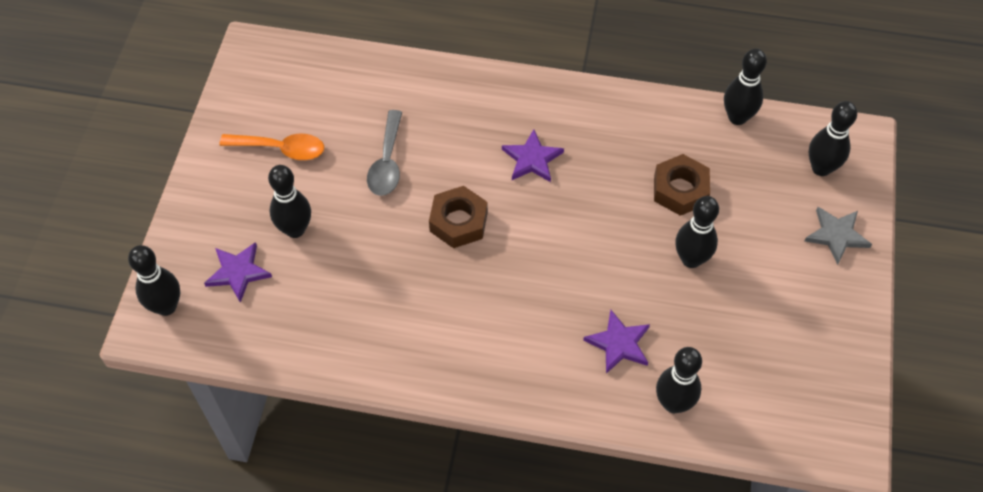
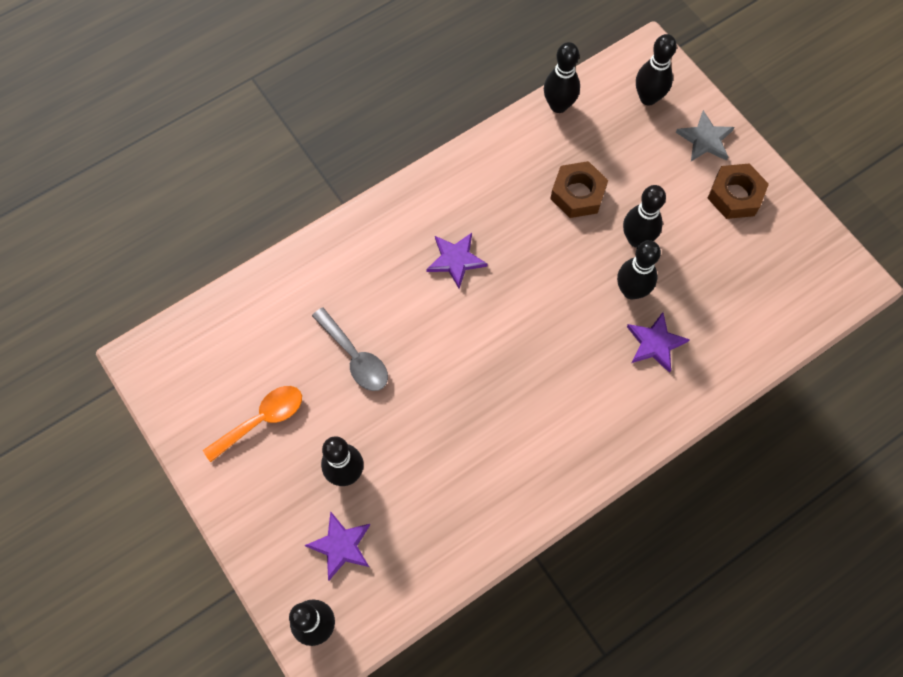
camera: 45 degrees left, 10 degrees up
(458, 222) = (457, 355): brown nut -> brown nut (735, 195)
(673, 403) = (730, 352): black bowling pin -> black bowling pin (631, 291)

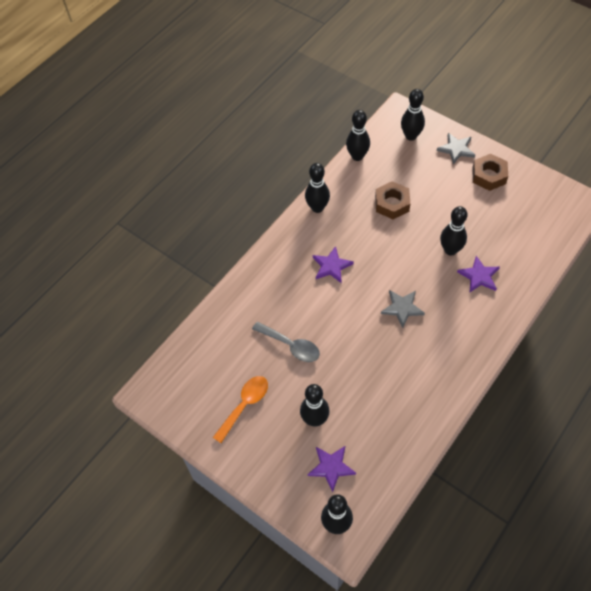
camera: 15 degrees left, 10 degrees down
(528, 354) = (402, 308): none -> grey star
(637, 239) = (440, 219): black bowling pin -> black bowling pin (317, 208)

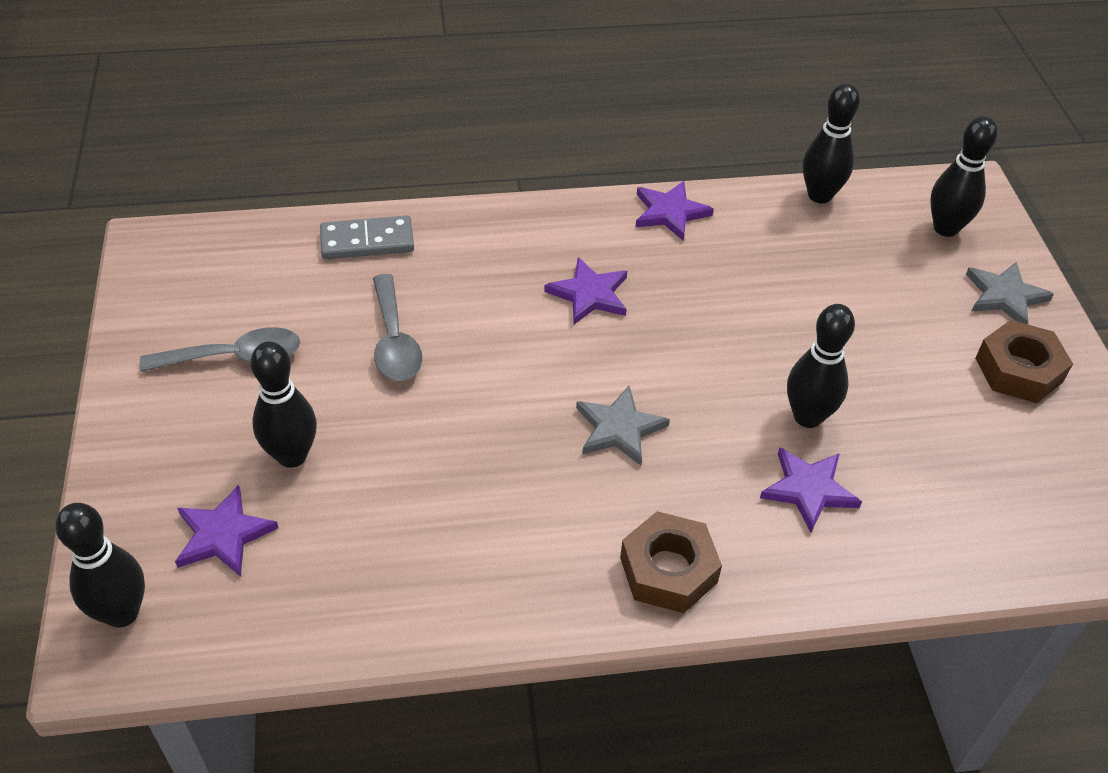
camera: 40 degrees right, 10 degrees down
(227, 316) = (367, 241): none -> grey domino
(244, 405) = (234, 357): orange spoon -> grey spoon
(317, 208) = (670, 213): black bowling pin -> purple star
(392, 204) = (793, 288): brown nut -> brown nut (668, 570)

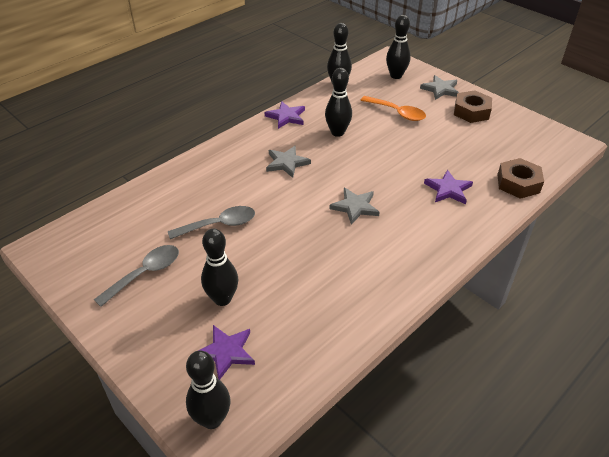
camera: 35 degrees left, 5 degrees down
(367, 241) = (159, 191): grey domino -> none
(394, 341) = (219, 225): grey spoon -> grey spoon turned 60 degrees counterclockwise
(589, 294) = (286, 163): purple star -> grey star
(668, 570) = (431, 247): brown nut -> brown nut (518, 183)
(807, 416) = (420, 164): black bowling pin -> black bowling pin (337, 132)
(870, 300) = (397, 113): none -> orange spoon

